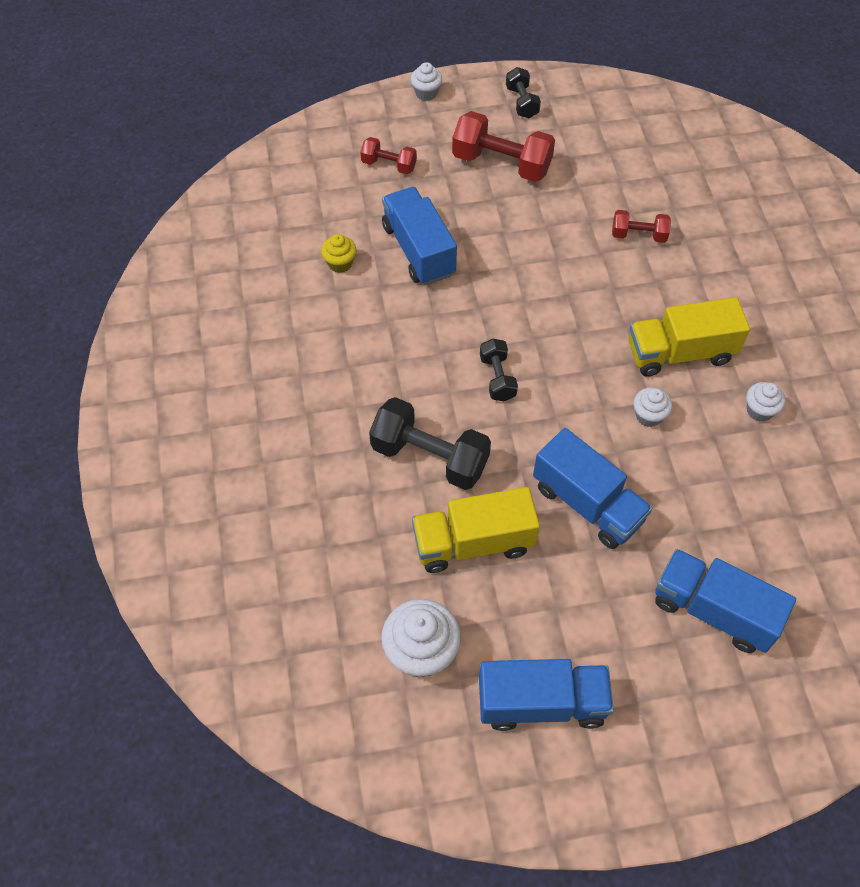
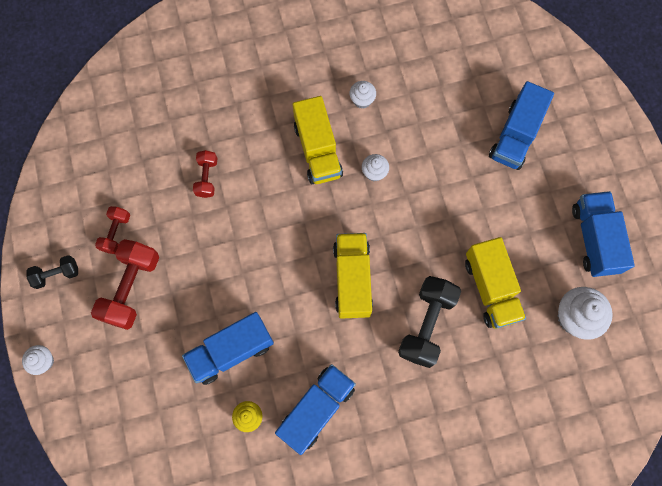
camera: 95 degrees left, 15 degrees up
(389, 165) = (135, 387): red dumbbell -> red dumbbell (116, 233)
(497, 378) = (352, 279): black dumbbell -> yellow truck
(587, 503) = (449, 213): blue truck -> blue truck (316, 409)

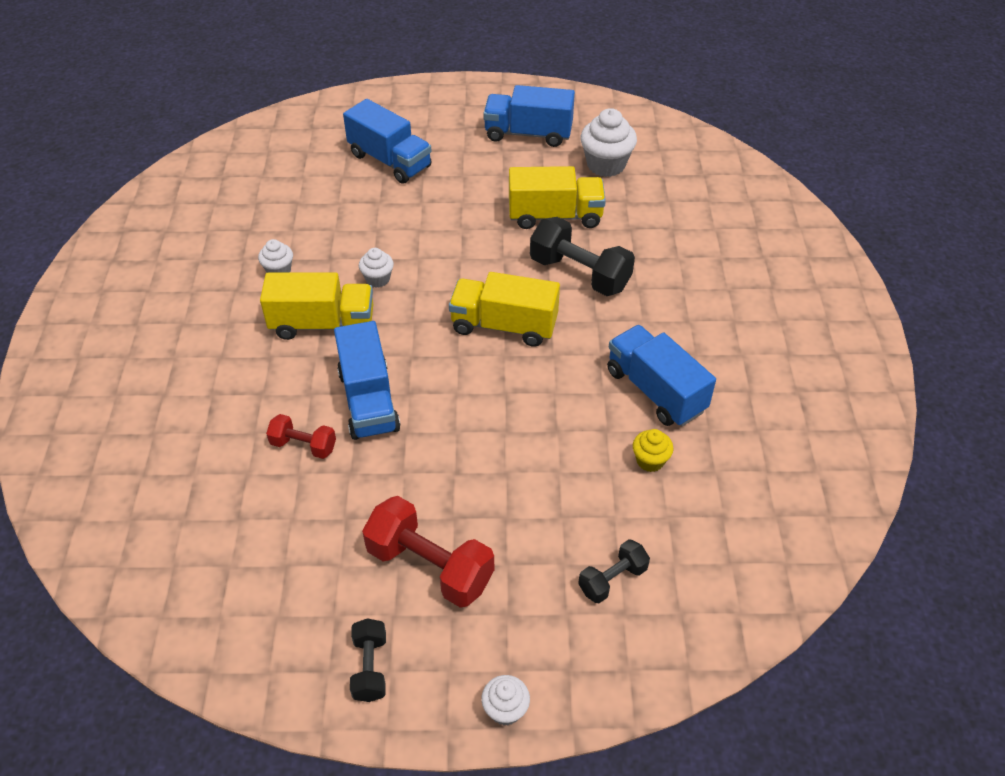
camera: 75 degrees left, 25 degrees down
(116, 233) = (337, 572): red dumbbell -> none
(145, 408) = (612, 579): none -> black dumbbell
(231, 351) = (558, 463): blue truck -> blue truck (368, 400)

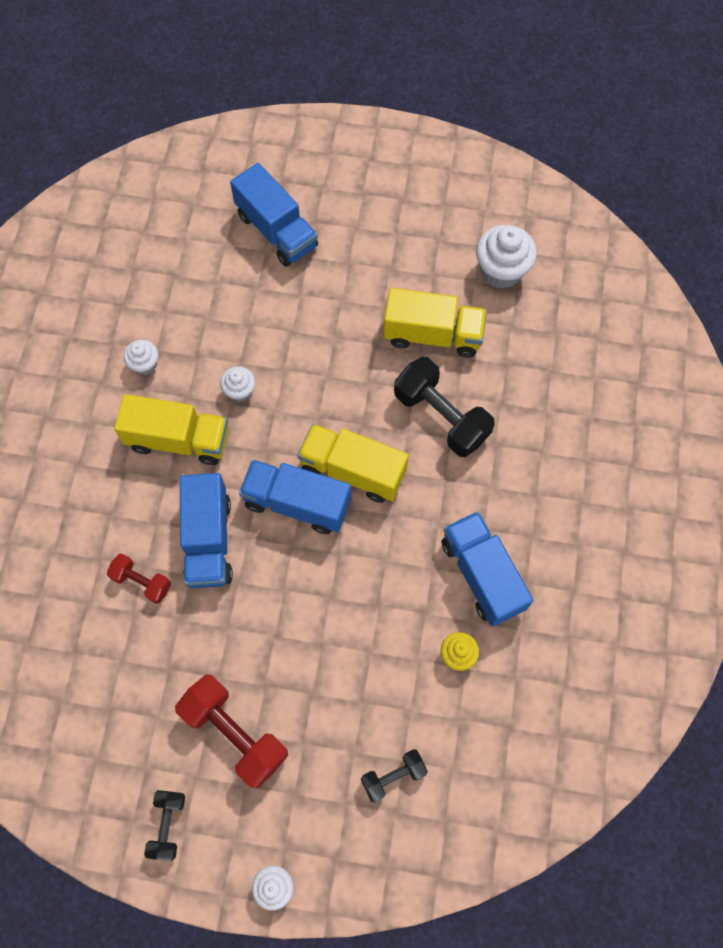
camera: 10 degrees right, 20 degrees up
(528, 134) = (429, 213): blue truck -> blue truck (297, 503)

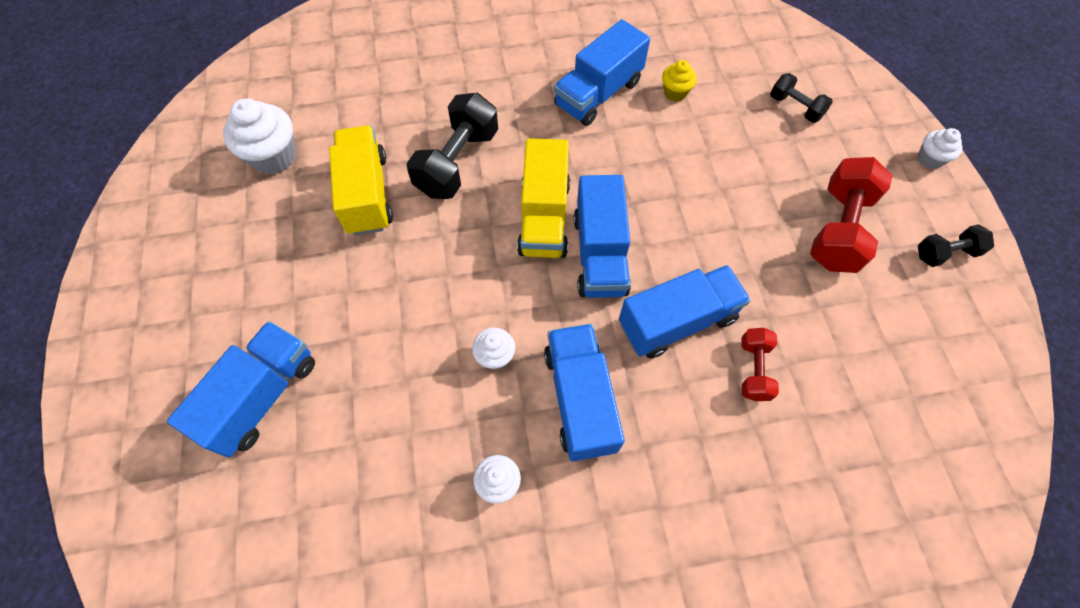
camera: 110 degrees left, 5 degrees down
(178, 439) = (580, 399): yellow truck -> blue truck

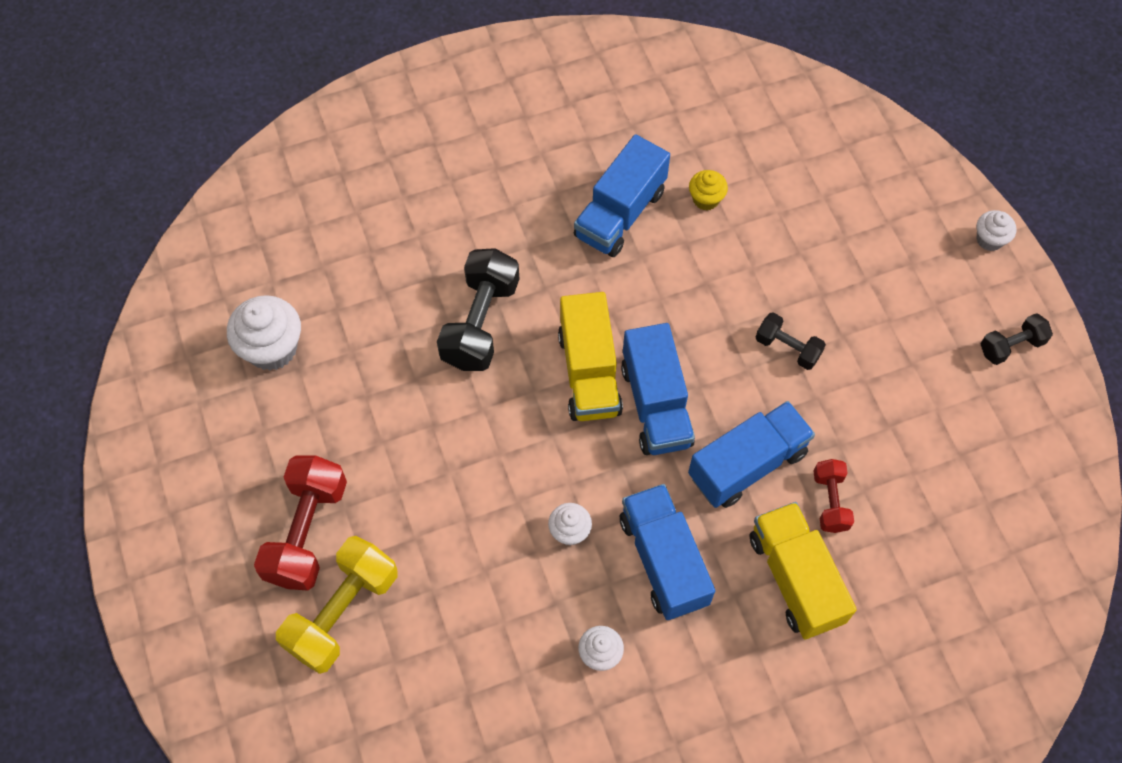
camera: 10 degrees left, 0 degrees up
(262, 396) = (342, 612): blue truck -> yellow dumbbell
(367, 194) = (389, 376): yellow truck -> yellow truck (795, 579)
(795, 107) = (841, 198): black dumbbell -> black dumbbell (787, 348)
(838, 229) = (900, 336): red dumbbell -> red dumbbell (307, 532)

